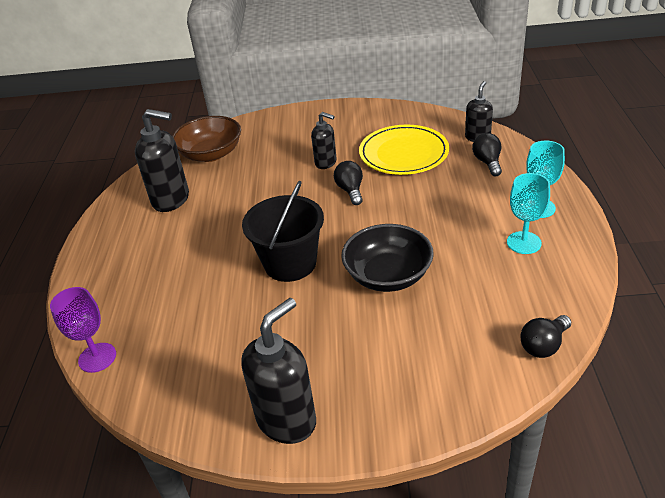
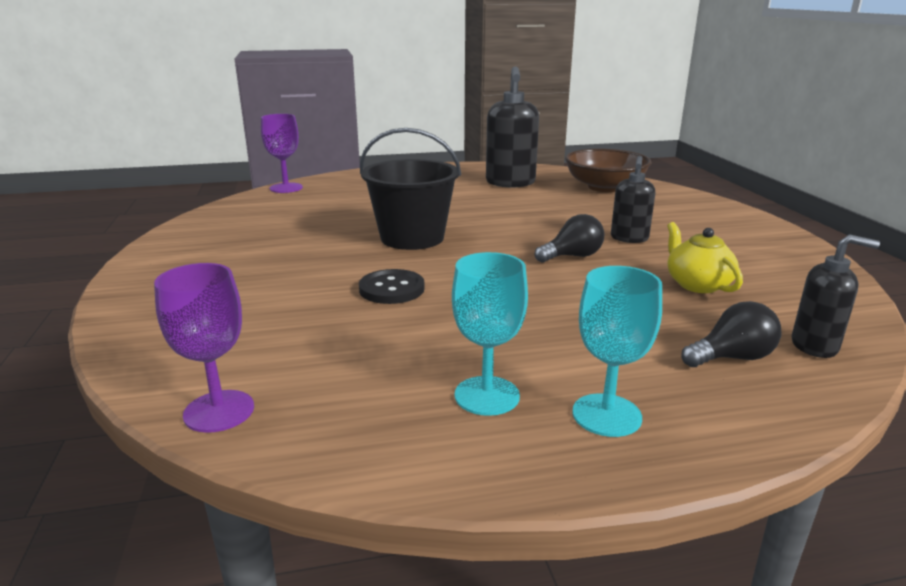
camera: 75 degrees right, 15 degrees down
(287, 420) = (174, 256): black soap dispenser -> none
(388, 275) = (391, 289): black bowl -> black button
(403, 153) = (697, 284): yellow plate -> yellow teapot
(543, 345) = (219, 411): black light bulb -> purple goblet

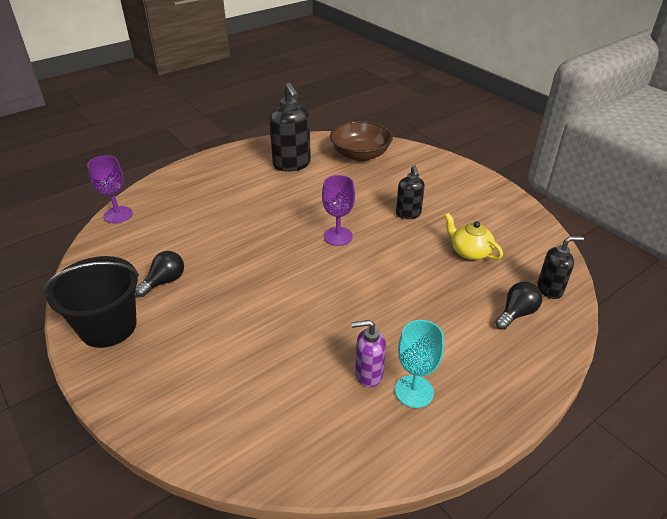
camera: 25 degrees left, 15 degrees up
(219, 411) = (275, 464): purple goblet -> purple goblet (338, 236)
(391, 289) = (294, 315): black button -> none
(412, 238) = (267, 253): black bucket -> black bucket (108, 327)
(435, 362) = (368, 374): none -> purple soap dispenser
(572, 256) = (385, 244): black light bulb -> black light bulb (165, 281)
(606, 415) = (480, 382): turquoise goblet -> none

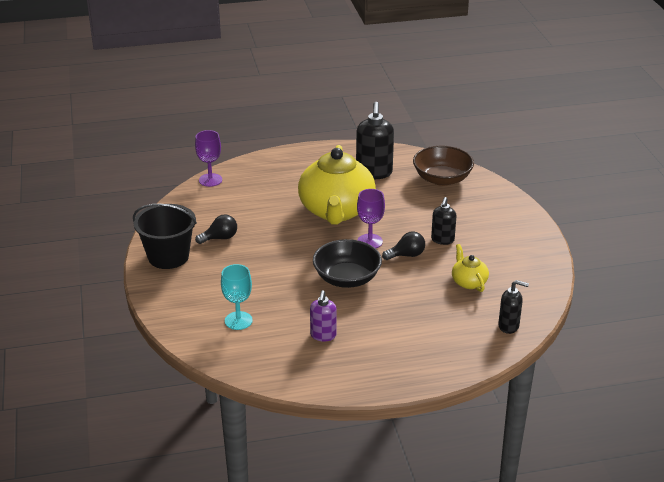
camera: 25 degrees right, 5 degrees down
(280, 212) = (336, 211): none -> yellow teapot
(344, 287) = (347, 278): none -> black bowl
(368, 374) = (323, 335): purple soap dispenser -> purple soap dispenser turned 105 degrees counterclockwise
(414, 391) = (346, 354): turquoise goblet -> turquoise goblet (238, 320)
(516, 313) = (465, 333): black light bulb -> black light bulb (406, 255)

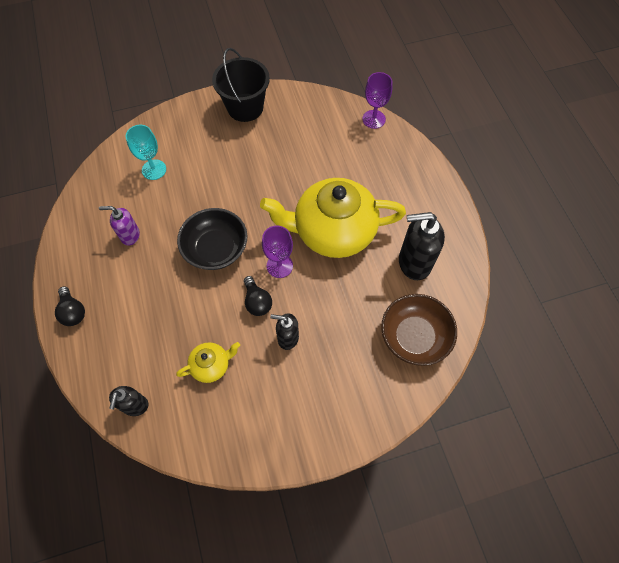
camera: 85 degrees right, 30 degrees up
(220, 238) = (276, 140): black light bulb -> black light bulb (73, 312)

